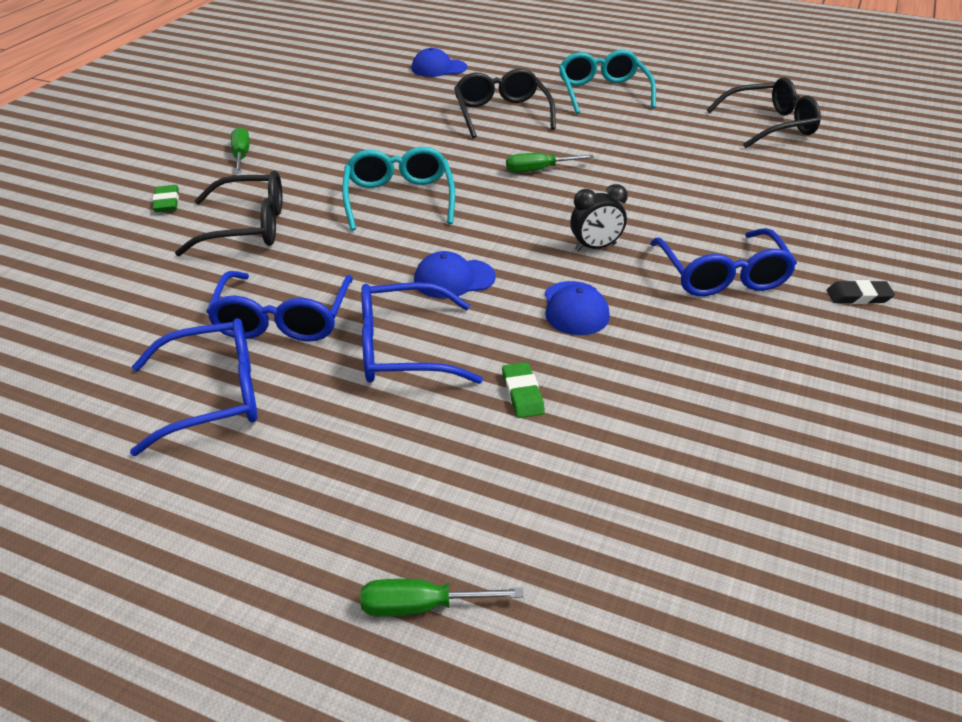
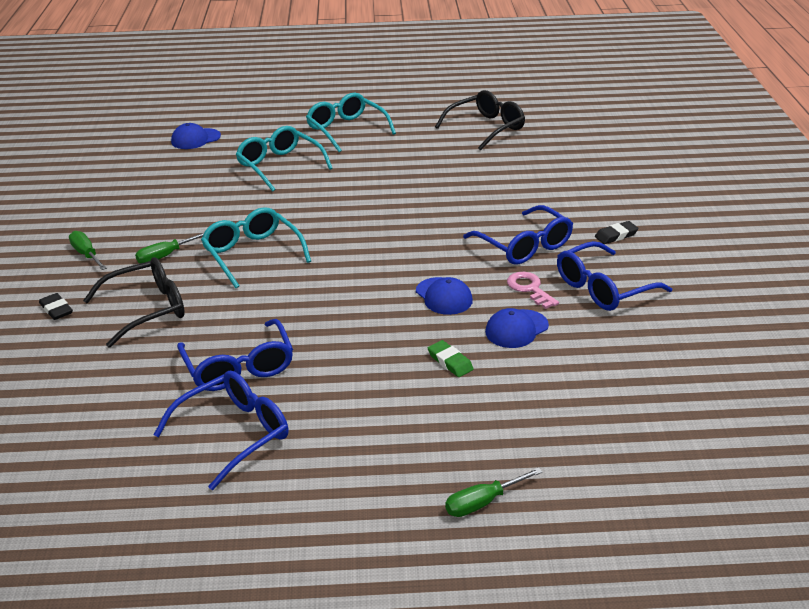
camera: 25 degrees left, 5 degrees down
(167, 202) = (56, 309): green eraser -> black eraser
(402, 350) = (346, 360): blue glasses -> blue glasses (603, 288)
(454, 279) = (343, 301): blue cap -> blue cap (516, 329)
(501, 113) = (279, 166): black glasses -> turquoise glasses
(539, 170) = (343, 204): green screwdriver -> green screwdriver (166, 256)
(595, 247) = (427, 250): black clock -> none
(691, 332) = (529, 289): none -> pink key

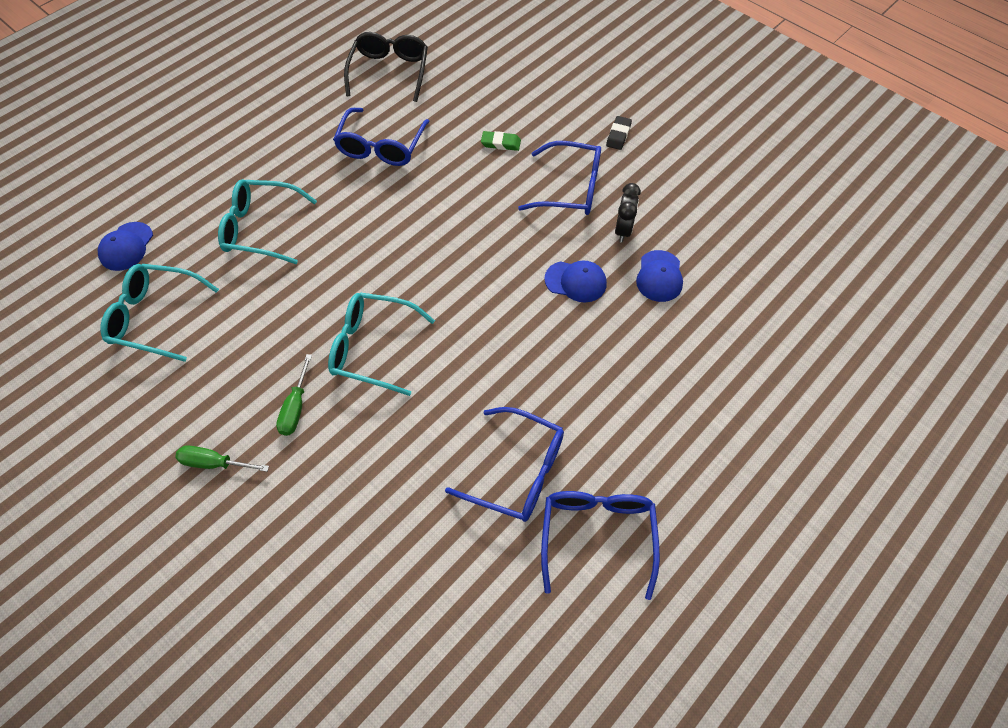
camera: 45 degrees left, 25 degrees up
(56, 309) = (276, 546): black eraser -> none
(147, 309) = (362, 477): black glasses -> none
(346, 130) = (267, 145): turquoise glasses -> turquoise glasses (155, 317)
(450, 362) = (654, 342): green eraser -> green eraser (500, 143)
(483, 502) = (814, 446): green screwdriver -> none
(529, 289) = (623, 230): pink key -> black clock
(603, 288) = (667, 195): blue glasses -> blue glasses (381, 147)

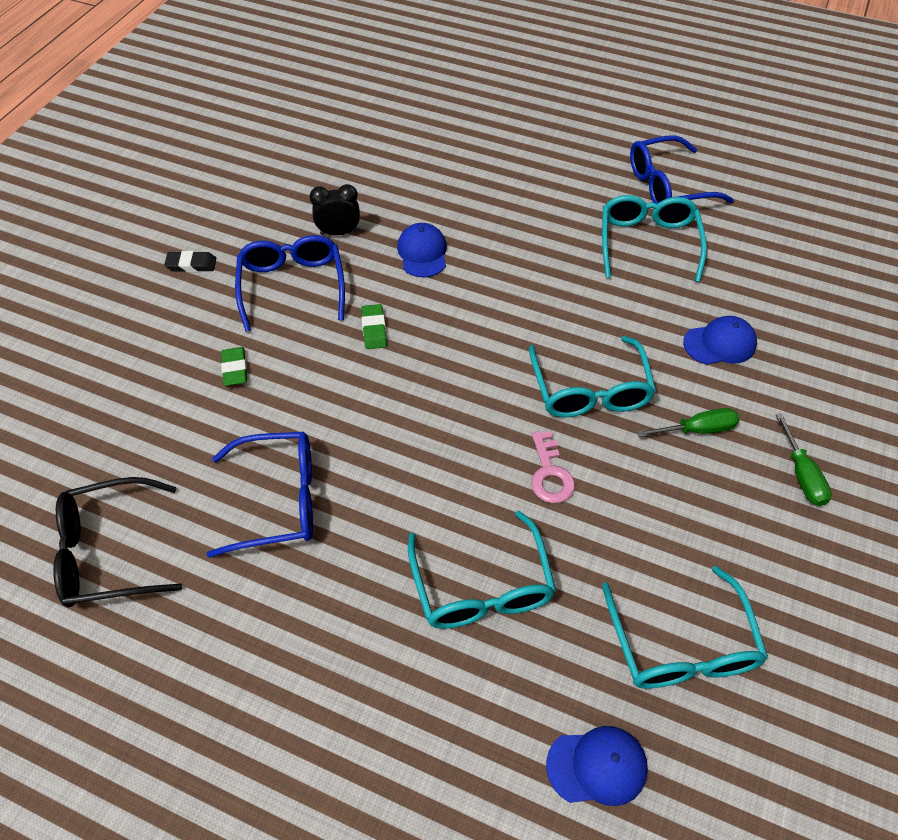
camera: 110 degrees left, 5 degrees down
(316, 293) = (550, 473): none -> pink key
(502, 227) = (374, 329): none -> green eraser
(518, 472) = (648, 243): blue glasses -> turquoise glasses
(659, 276) = (388, 197): blue cap -> blue cap (720, 343)

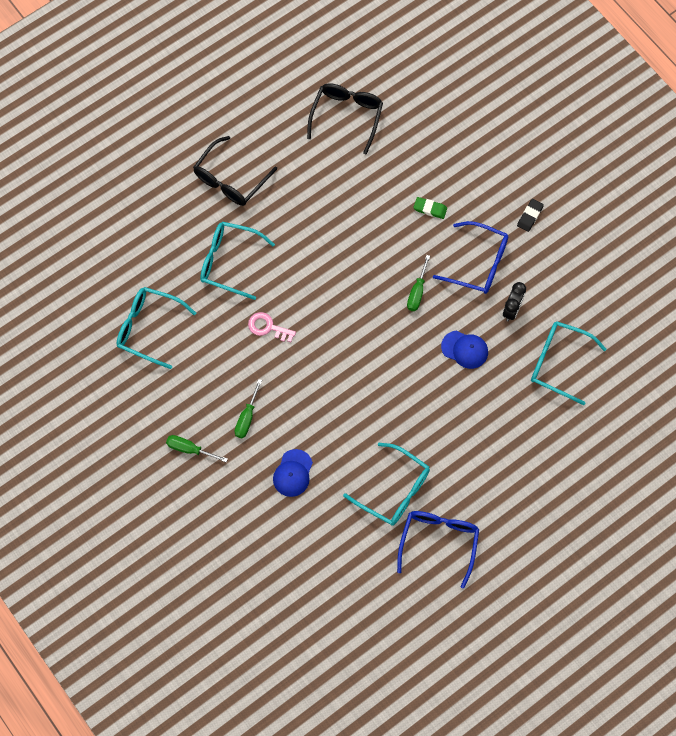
camera: 120 degrees right, 15 degrees up
(279, 500) = (331, 197): blue glasses -> none
(325, 675) = (230, 180): none -> black glasses
(374, 329) = (417, 291): green eraser -> green screwdriver
(590, 390) = (305, 380): turquoise glasses -> turquoise glasses (558, 363)
(597, 766) = (126, 262): blue cap -> none

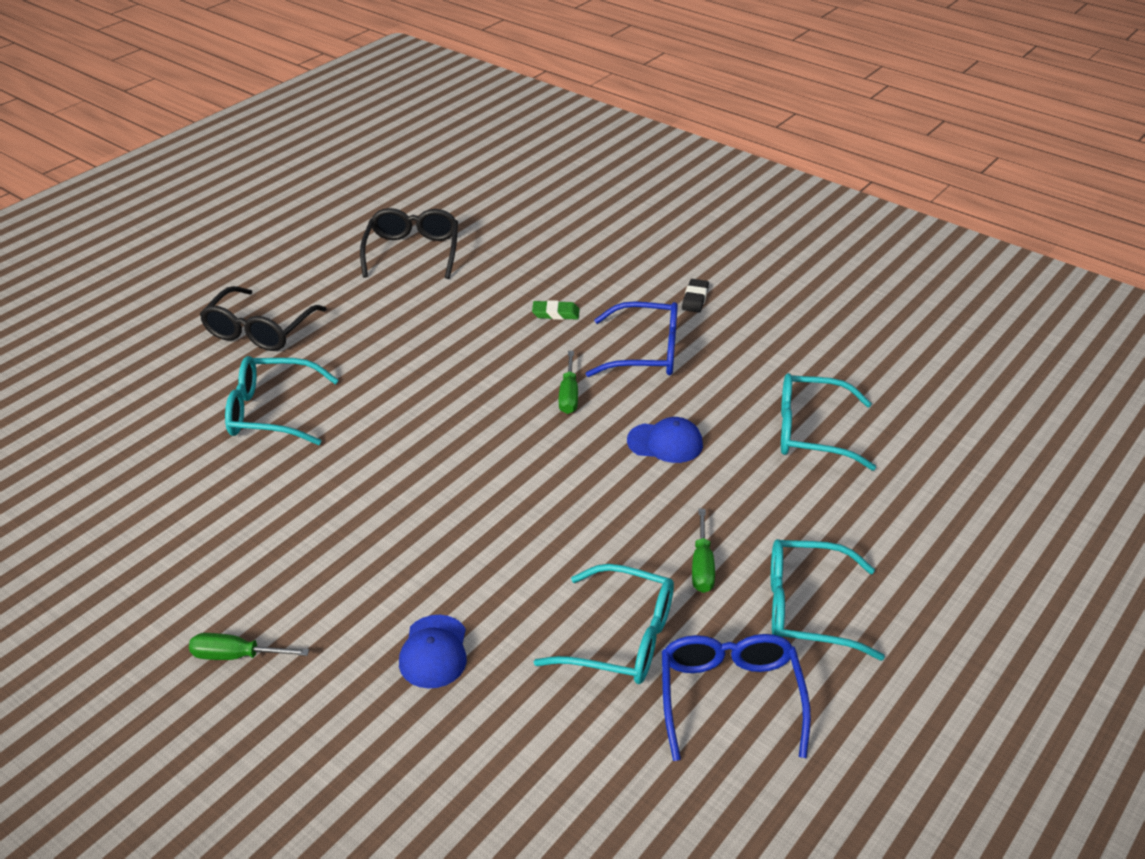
camera: 15 degrees left, 30 degrees down
(148, 328) = (145, 509): turquoise glasses -> turquoise glasses (806, 609)
(247, 417) = (334, 590): green screwdriver -> green screwdriver (702, 565)
(268, 327) = (347, 473): pink key -> none
(512, 310) = (715, 389): black clock -> none

